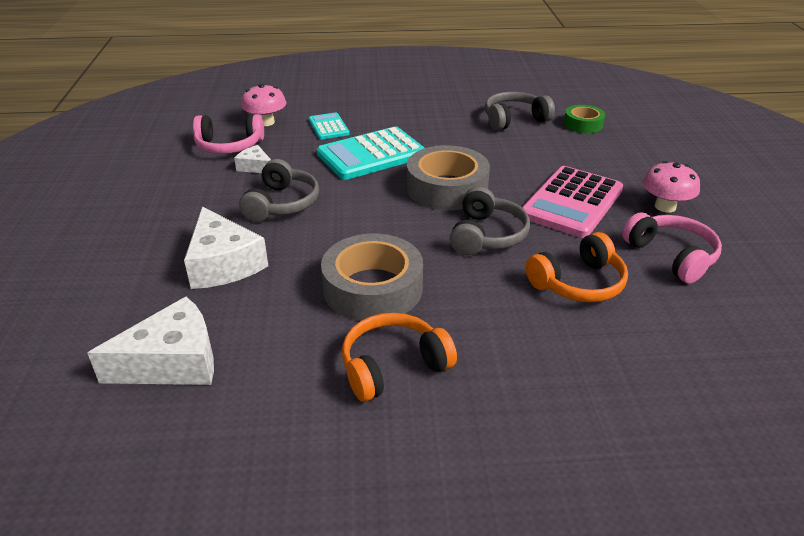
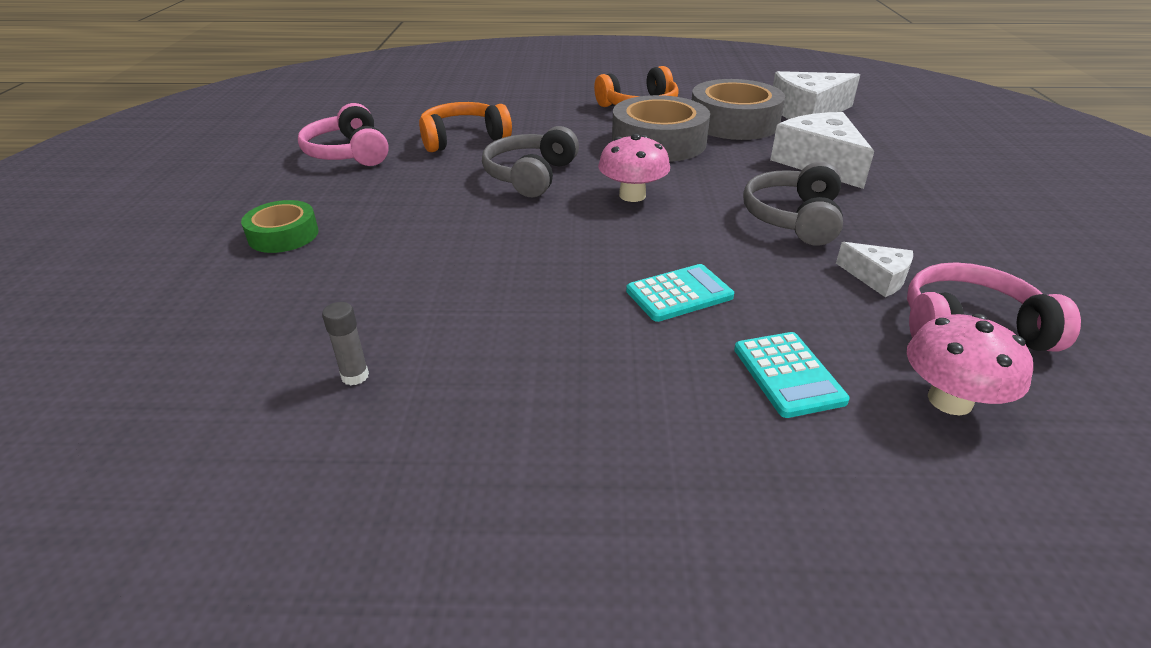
camera: 175 degrees left, 0 degrees up
(371, 155) = (679, 294): turquoise calculator -> turquoise calculator, size x0.53
(447, 188) = (560, 230): grey tape -> grey tape (734, 122)
(514, 120) = (355, 376): grey headphones -> grey glue stick
(571, 202) = (400, 205): pink calculator -> none
(583, 124) = (217, 352): green tape -> green tape (283, 235)
(665, 206) = (286, 196): pink mushroom -> pink mushroom (632, 195)

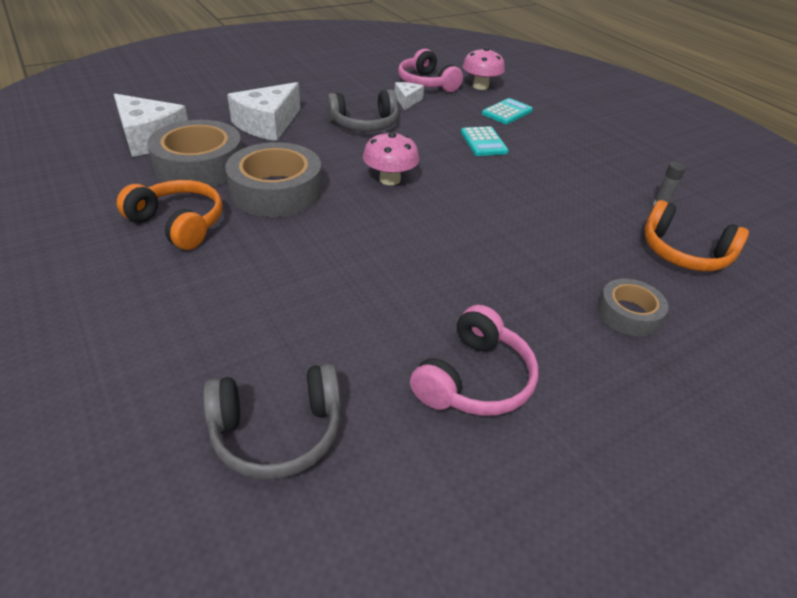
camera: 125 degrees left, 5 degrees up
(283, 235) = (628, 314): green tape -> grey tape
(463, 139) = (362, 308): orange headphones -> orange headphones (683, 253)
(530, 176) = (403, 232): grey headphones -> grey headphones (277, 431)
(679, 294) = (483, 142): turquoise calculator -> turquoise calculator turned 135 degrees counterclockwise

